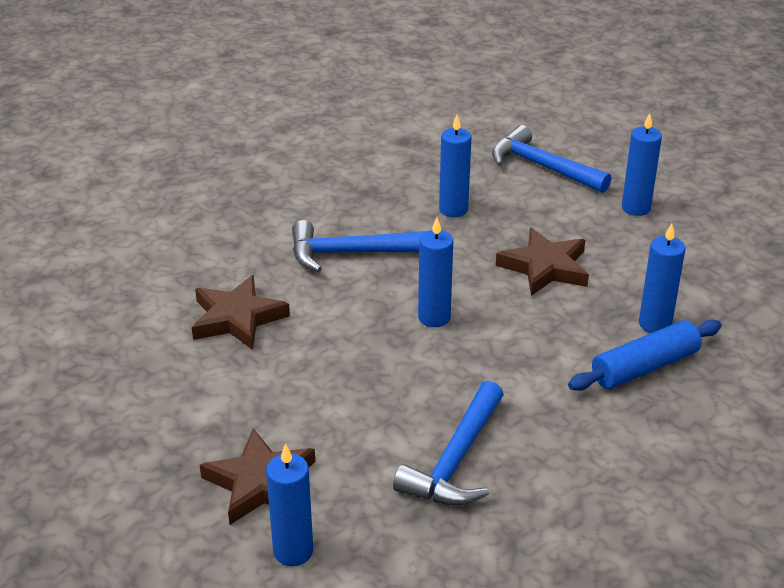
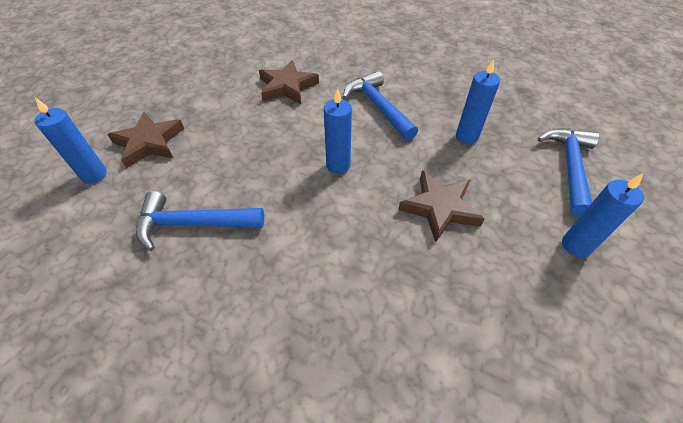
camera: 65 degrees right, 15 degrees up
(644, 367) = (353, 316): blue rolling pin -> none
(655, 324) = (418, 308): blue candle -> none

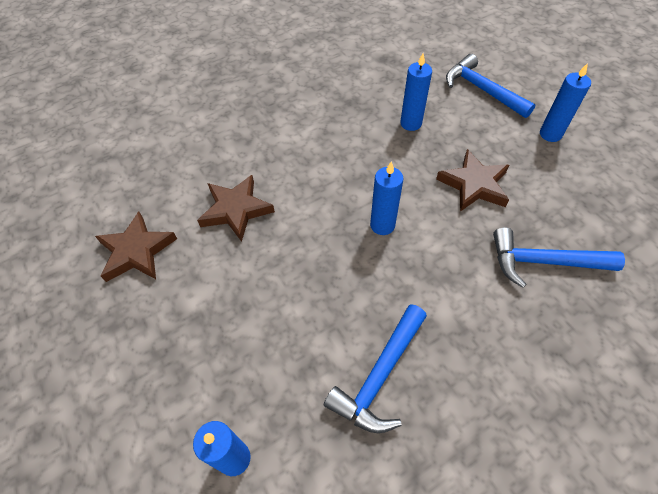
camera: 55 degrees left, 5 degrees up
(149, 143) = (222, 379): brown star -> brown star (136, 251)
(378, 107) = (328, 157): blue hammer -> blue hammer (544, 262)

